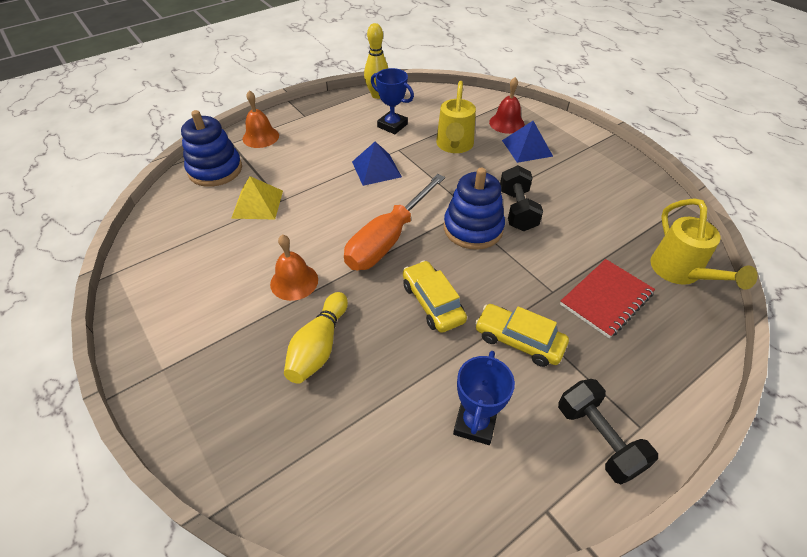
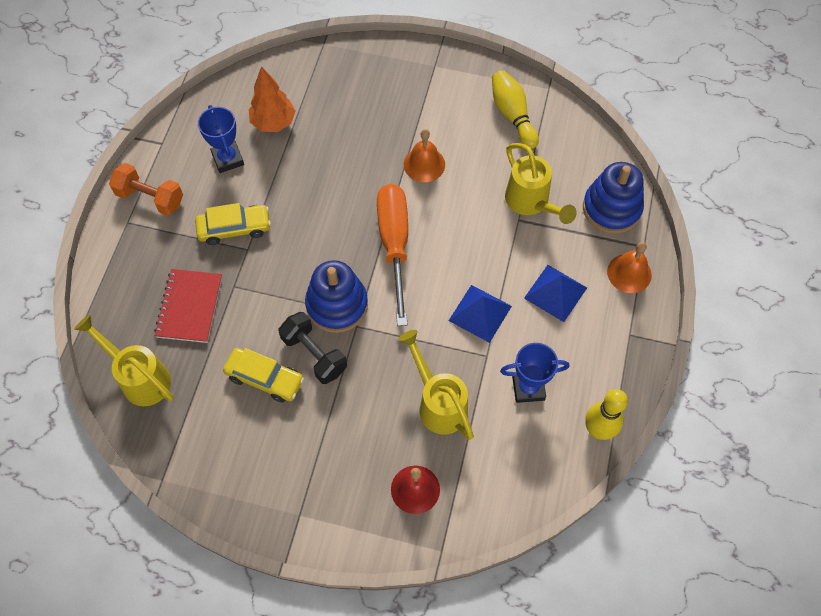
camera: 140 degrees right, 15 degrees up
(257, 204) = (531, 203): yellow pyramid -> yellow watering can
(319, 347) = (359, 137): yellow bowling pin -> yellow bowling pin (512, 115)
(388, 432) = (273, 123): none -> orange tree
(433, 302) = (314, 216): yellow car -> yellow car (265, 378)
(527, 148) = (364, 458): blue pyramid -> blue pyramid (555, 292)
(598, 438) = (150, 198): black dumbbell -> orange dumbbell

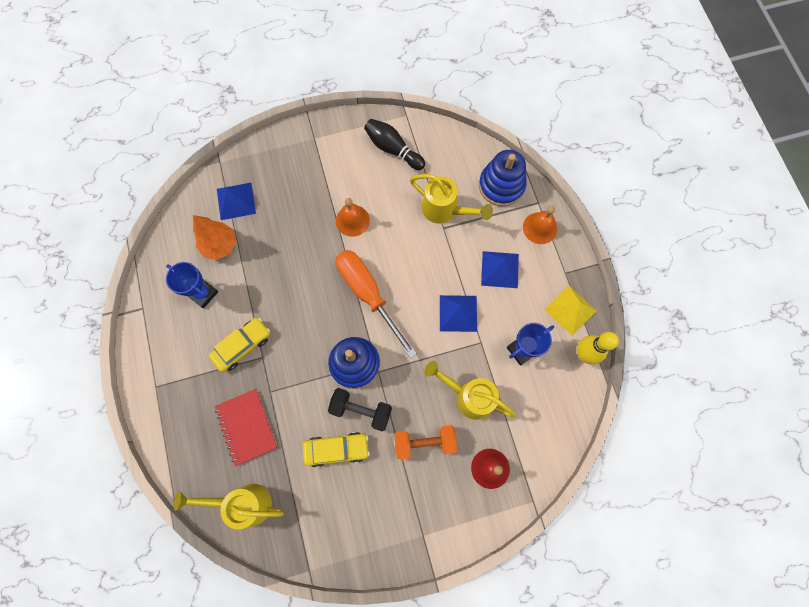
camera: 30 degrees left, 10 degrees up
(150, 198) = (161, 357): orange dumbbell -> orange dumbbell (425, 442)
(316, 88) = (236, 201): none -> blue pyramid
(512, 115) = (393, 149): yellow bowling pin -> black bowling pin
(611, 376) = (570, 310): none -> yellow pyramid

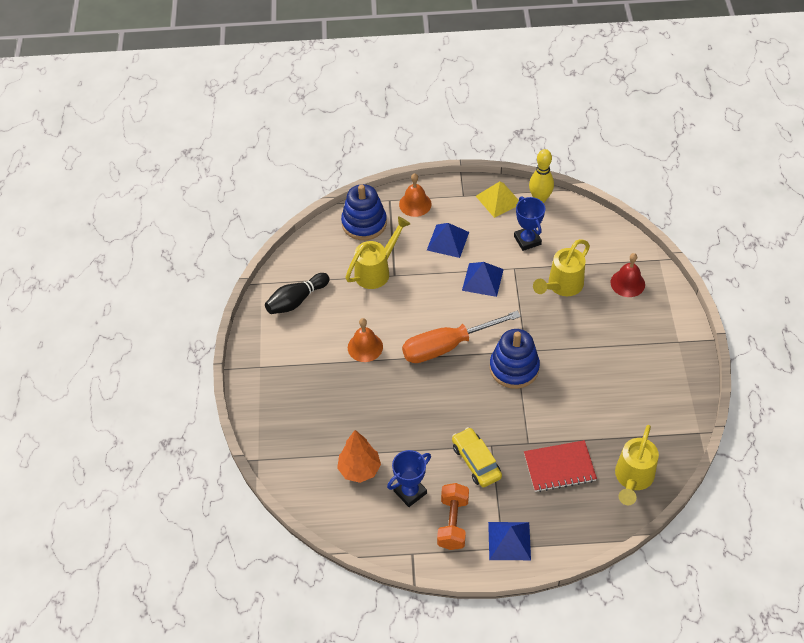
camera: 75 degrees left, 20 degrees down
(236, 201) = (311, 448): blue pyramid -> blue pyramid (509, 540)
(336, 449) = (593, 395): yellow car -> none
(361, 410) = (560, 370): black dumbbell -> none
(425, 442) = (598, 326): orange dumbbell -> orange dumbbell (453, 523)

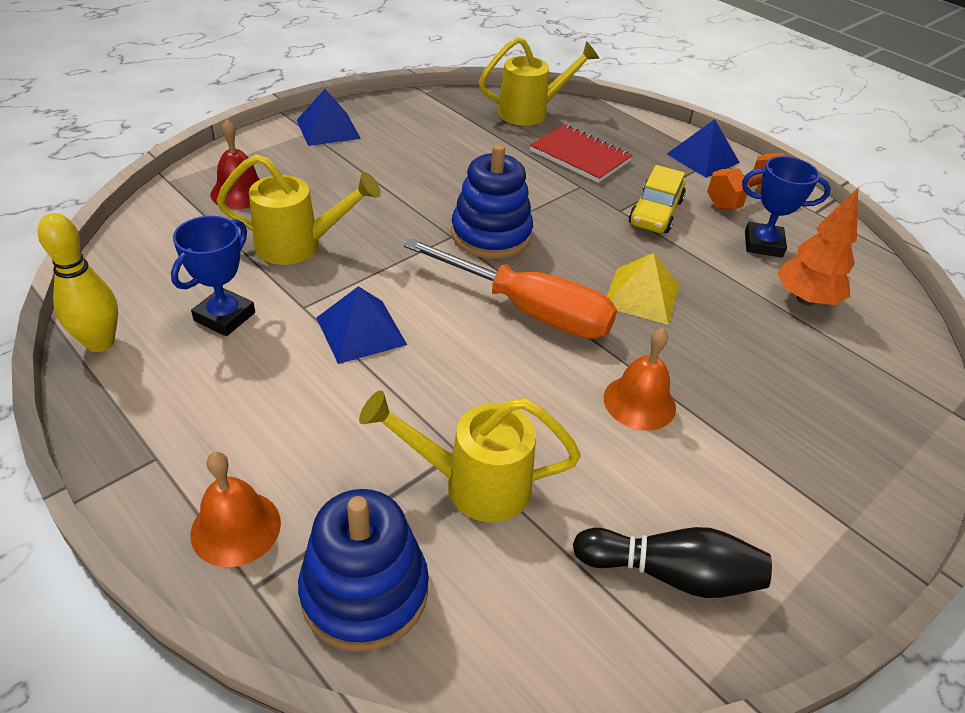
camera: 135 degrees left, 10 degrees down
(447, 241) = (306, 418): blue pyramid -> blue pyramid (328, 129)
(498, 199) = (136, 397): yellow pyramid -> yellow pyramid (641, 295)

